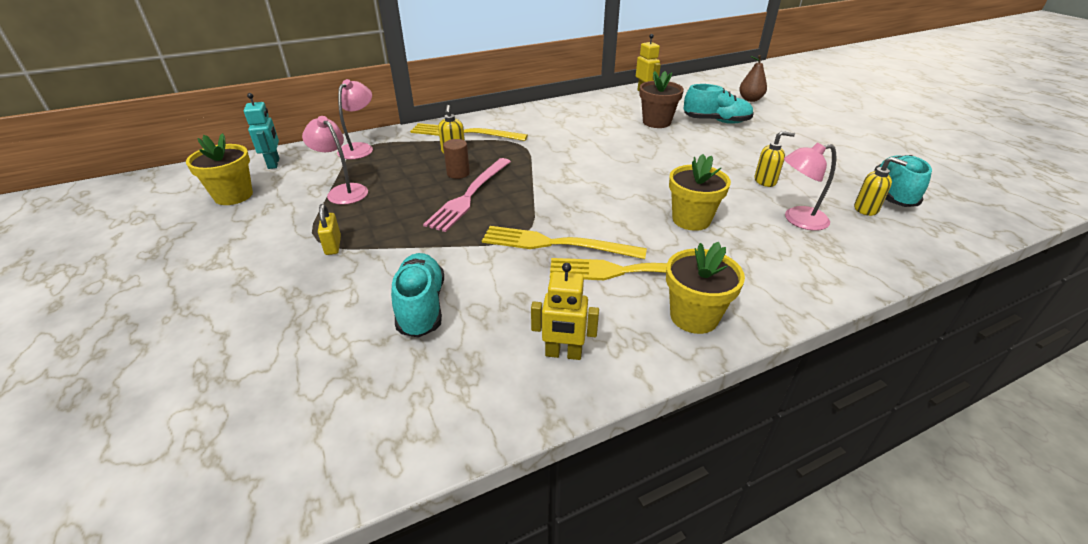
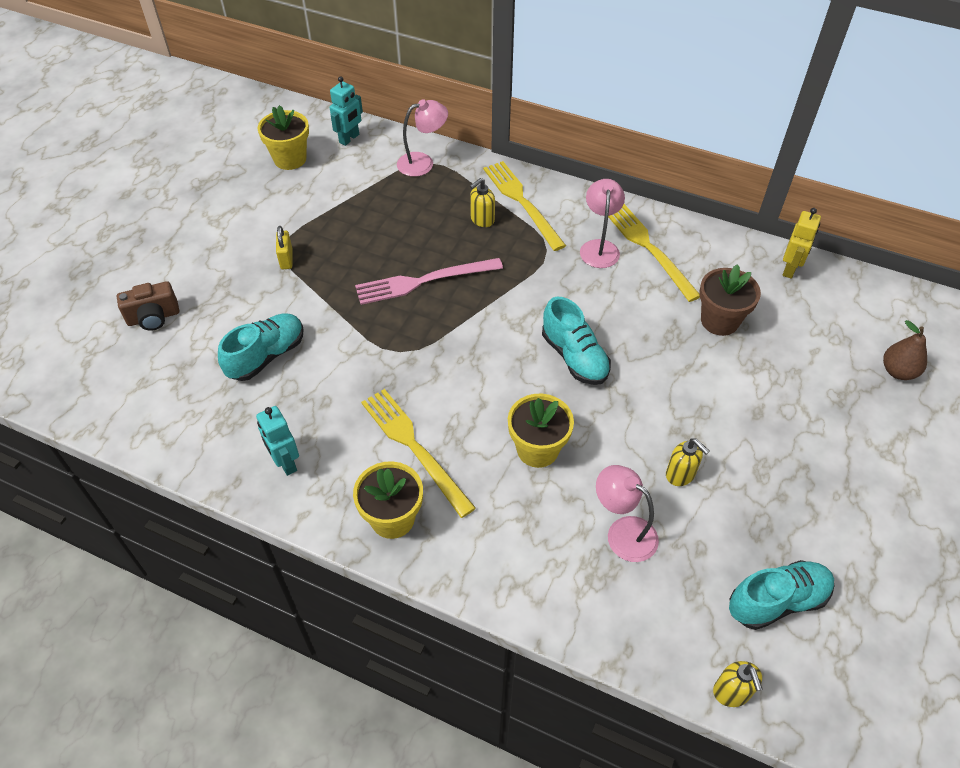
camera: 50 degrees right, 15 degrees up
(248, 363) = (153, 317): none -> brown camera
(333, 245) = (286, 259): yellow padlock -> yellow padlock turned 45 degrees counterclockwise
(343, 191) = (353, 207): pink lamp -> pink lamp (599, 247)
(458, 173) = (449, 249): brown cylinder -> none
(556, 244) = (408, 380): yellow fork -> yellow fork (649, 248)
(563, 354) = (285, 463): yellow robot -> turquoise robot
(716, 121) = (787, 369): turquoise shoe -> turquoise shoe (574, 357)
(866, 209) = (709, 585): yellow soap dispenser -> yellow soap dispenser (731, 692)

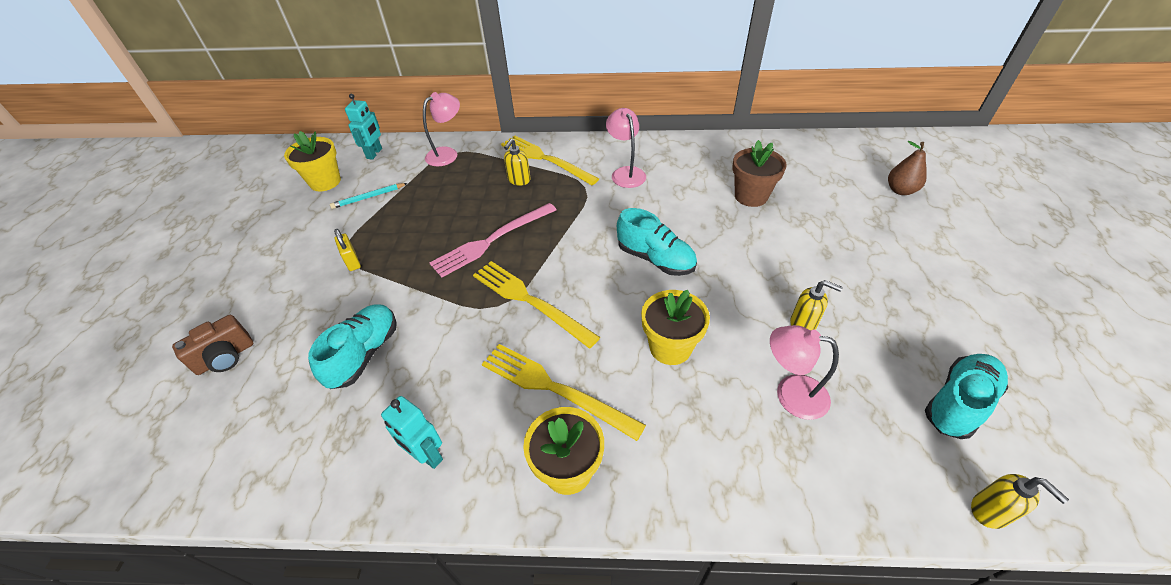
camera: 20 degrees left, 5 degrees down
(325, 191) = (368, 197): none -> turquoise pencil
(649, 248) = (664, 163): yellow fork -> yellow fork (530, 301)
(790, 269) = (775, 147): yellow robot -> none

